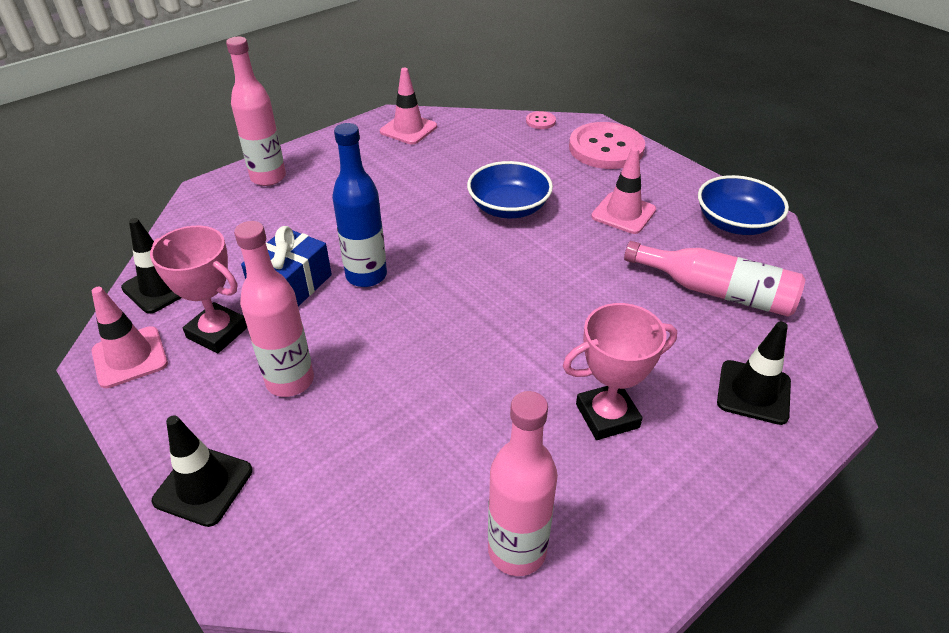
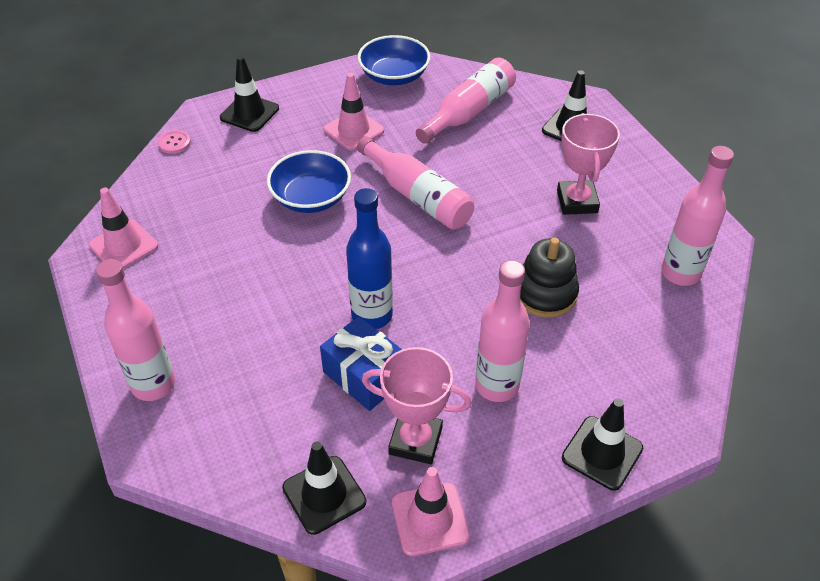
camera: 75 degrees left, 5 degrees up
(217, 332) = (415, 440): pink trophy -> pink trophy turned 60 degrees clockwise
(433, 404) = (545, 294): none -> black stacking toy
(546, 276) = (417, 196): none -> pink bottle
(606, 148) = (249, 113): pink button -> black traffic cone

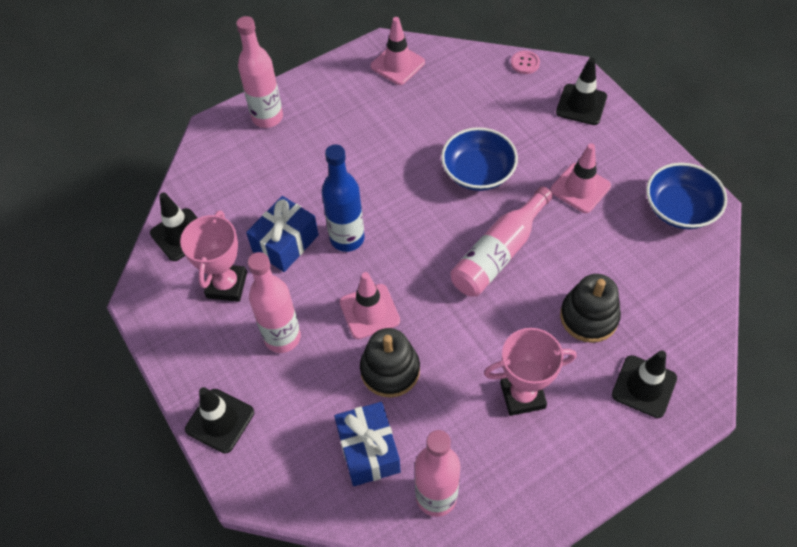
camera: 85 degrees right, 10 degrees up
(430, 519) = (161, 302): pink traffic cone -> pink traffic cone (369, 311)
(469, 111) = (641, 284): pink bottle -> none
(499, 148) = (589, 317): none -> black stacking toy
(635, 319) = (368, 450): none -> blue gift

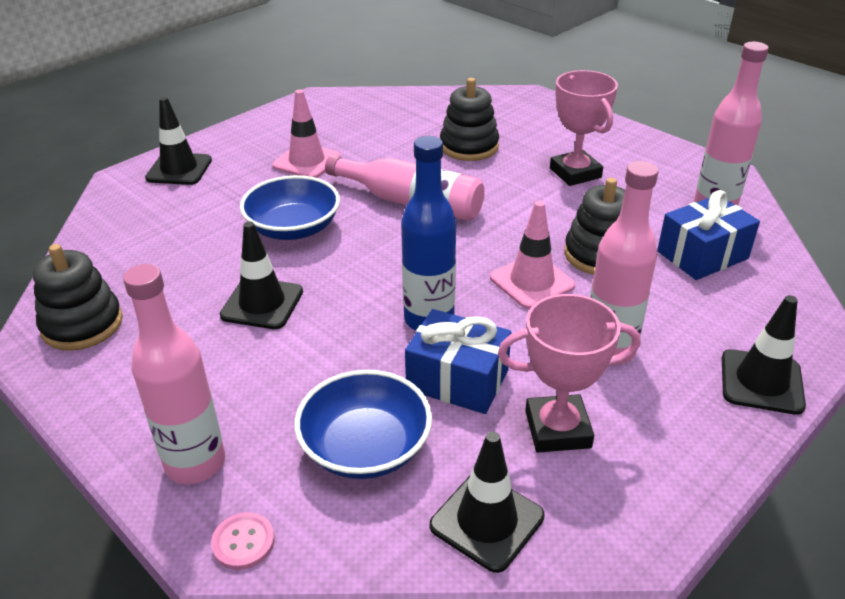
camera: 105 degrees left, 20 degrees down
(397, 64) = (82, 324): pink traffic cone -> black stacking toy
(525, 63) = (101, 212): pink button -> pink button (243, 542)
(644, 386) = (528, 118): black traffic cone -> black traffic cone (262, 303)
(680, 209) = (323, 111): blue bowl -> blue bowl (365, 447)

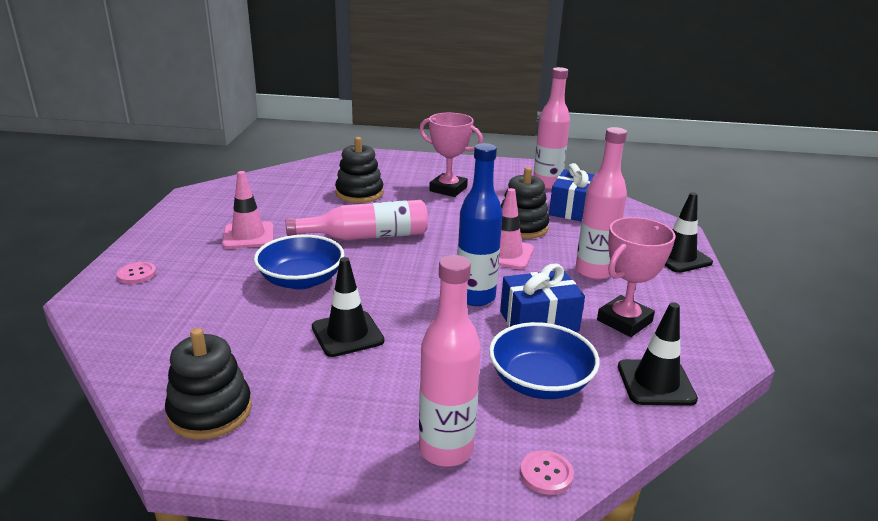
camera: 40 degrees left, 10 degrees down
(179, 169) = (136, 274): black traffic cone -> pink button

